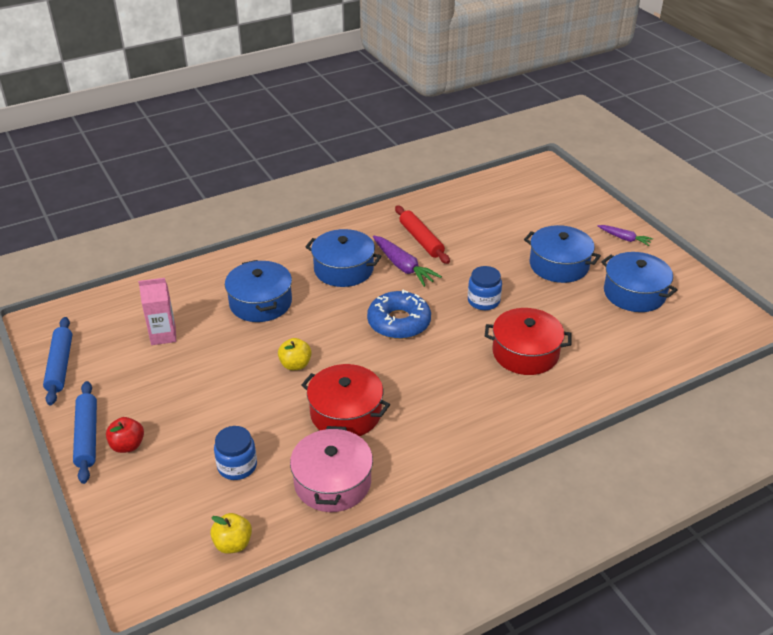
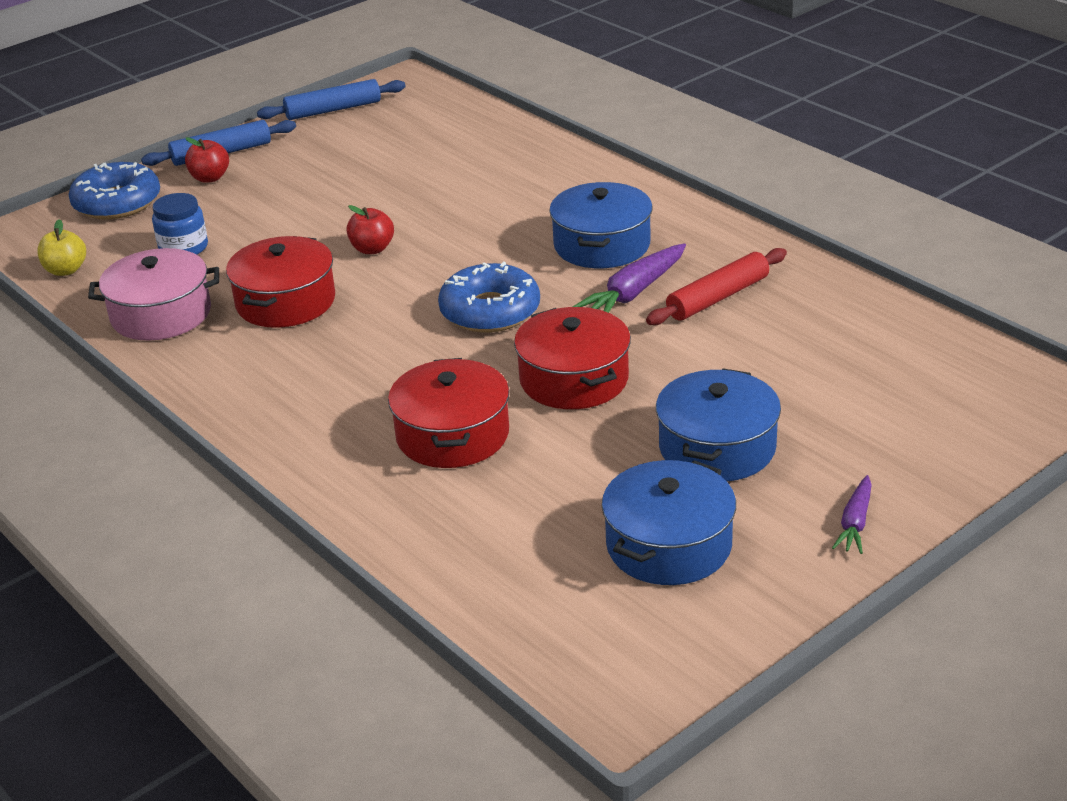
camera: 80 degrees right, 5 degrees down
(131, 508) = (117, 203): none -> blue donut
(163, 335) = (404, 153): pink carton -> none
(260, 303) = (495, 199): blue pot -> none
(295, 365) = (372, 249): yellow apple -> red apple
(483, 301) = (574, 379): blue jar -> red pot

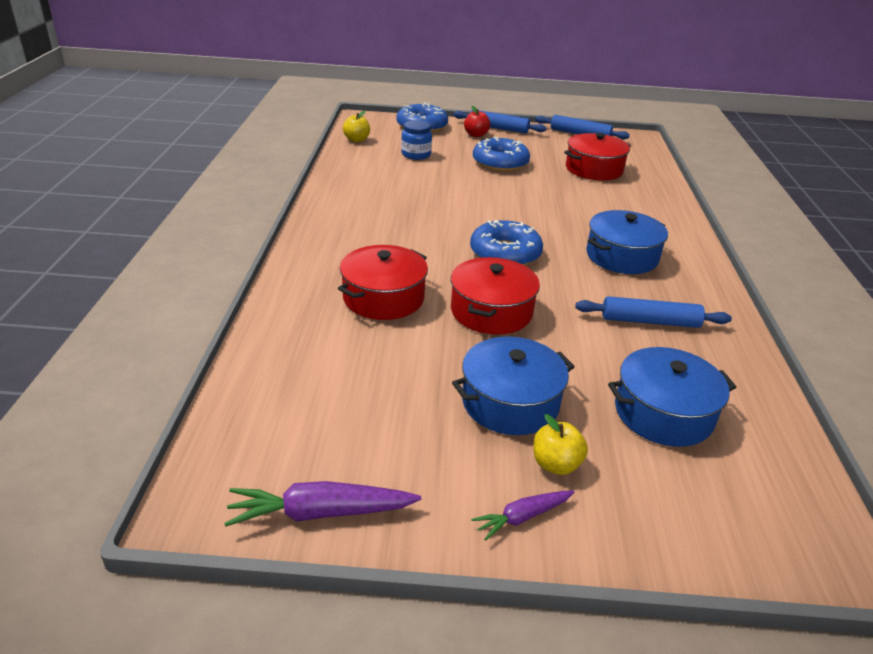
camera: 40 degrees right, 0 degrees up
(161, 314) = (360, 174): pink pot -> none
(285, 302) = (418, 196): red pot -> red pot (594, 169)
(305, 202) = (500, 163): none -> blue donut
(372, 249) = (496, 196): red apple -> none
(633, 293) = (600, 289): purple carrot -> purple carrot (321, 513)
(669, 545) = (387, 436): blue pot -> blue pot (663, 413)
(717, 297) = (650, 321): red rolling pin -> blue rolling pin
(821, 469) = (556, 464): none -> yellow apple

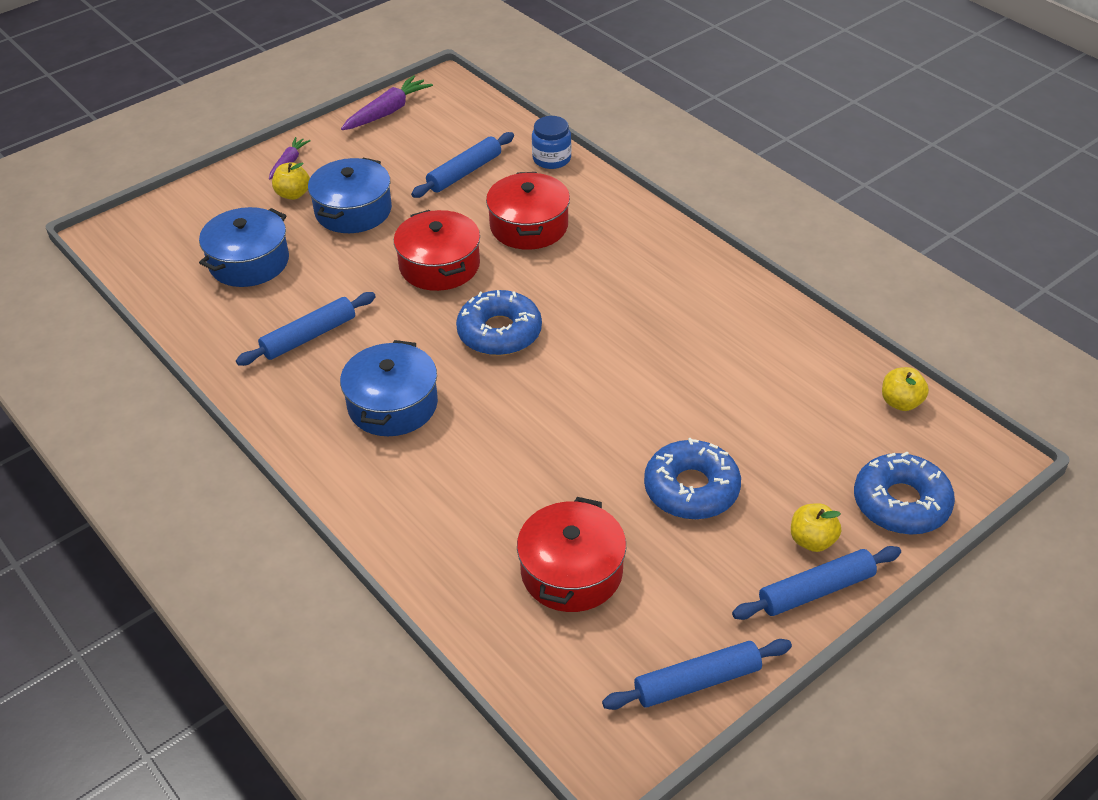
camera: 140 degrees right, 10 degrees up
(360, 372) = (465, 172): none -> blue rolling pin
(416, 154) = (797, 426): blue jar -> blue jar (551, 159)
(476, 135) = (812, 541): red apple -> yellow apple

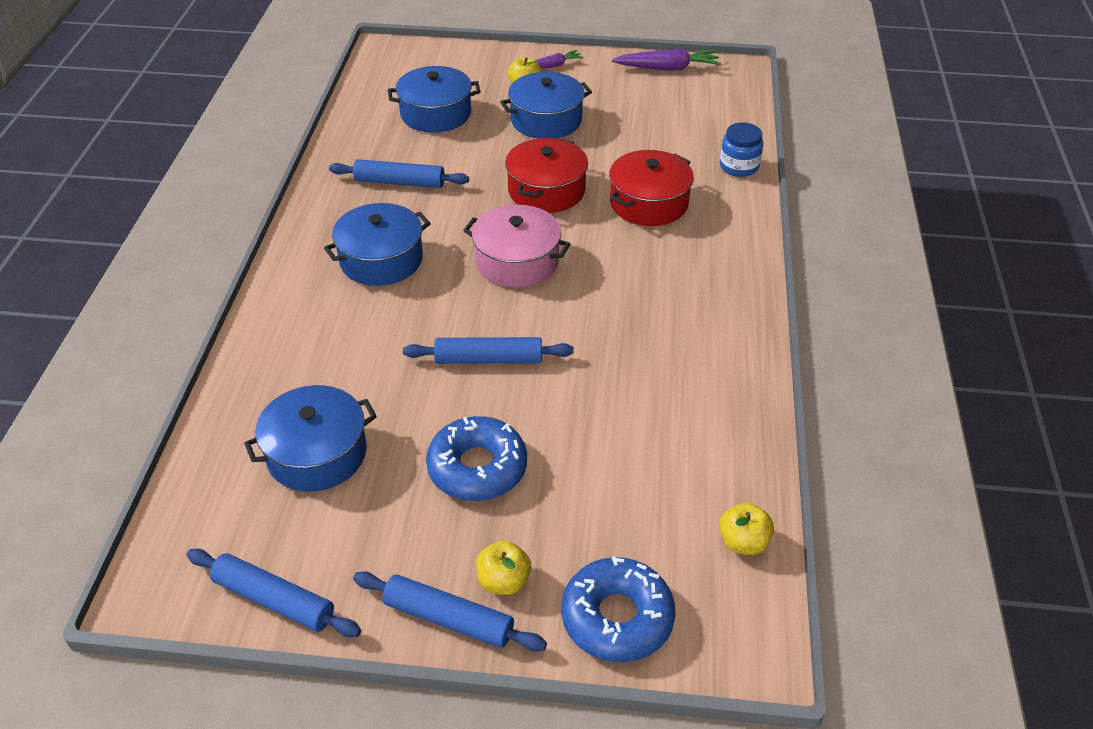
camera: 45 degrees right, 0 degrees up
(465, 172) = (659, 139): blue rolling pin -> blue rolling pin (488, 359)
(499, 332) = (517, 261): blue donut -> pink pot
(571, 572) = (317, 453): red pot -> blue pot

